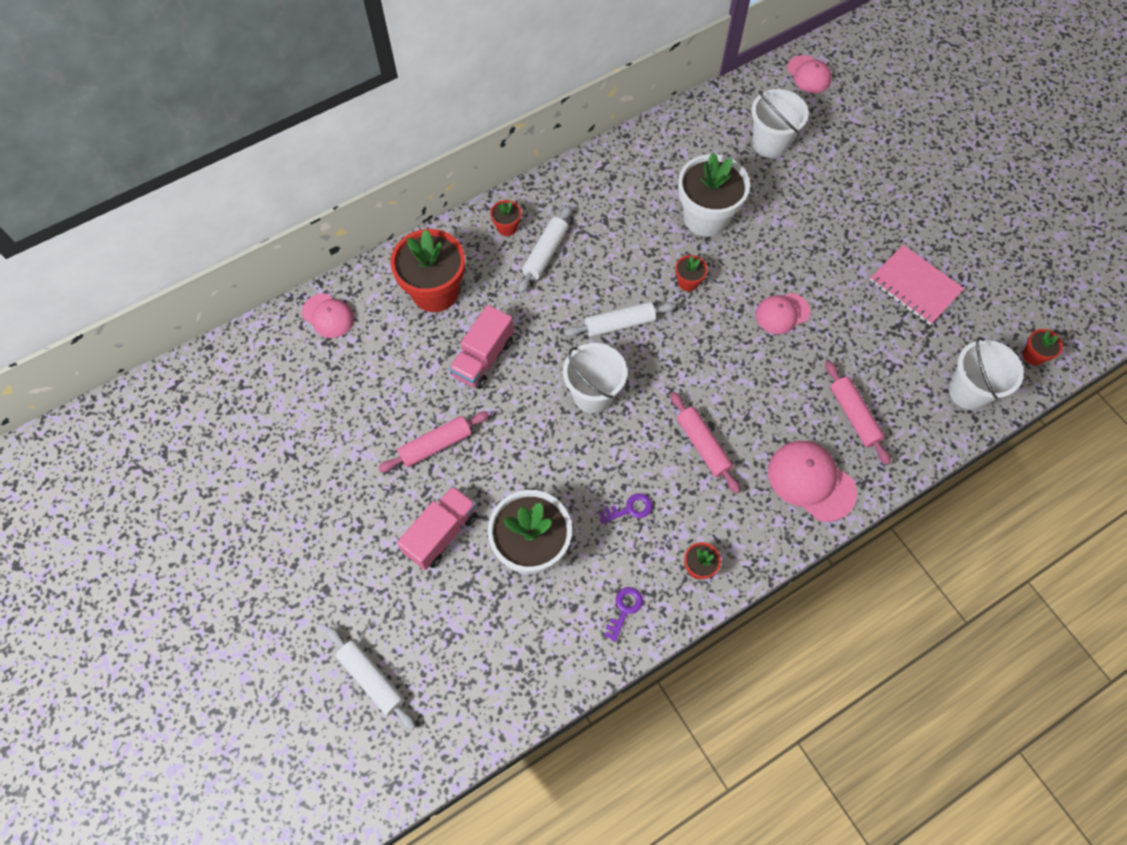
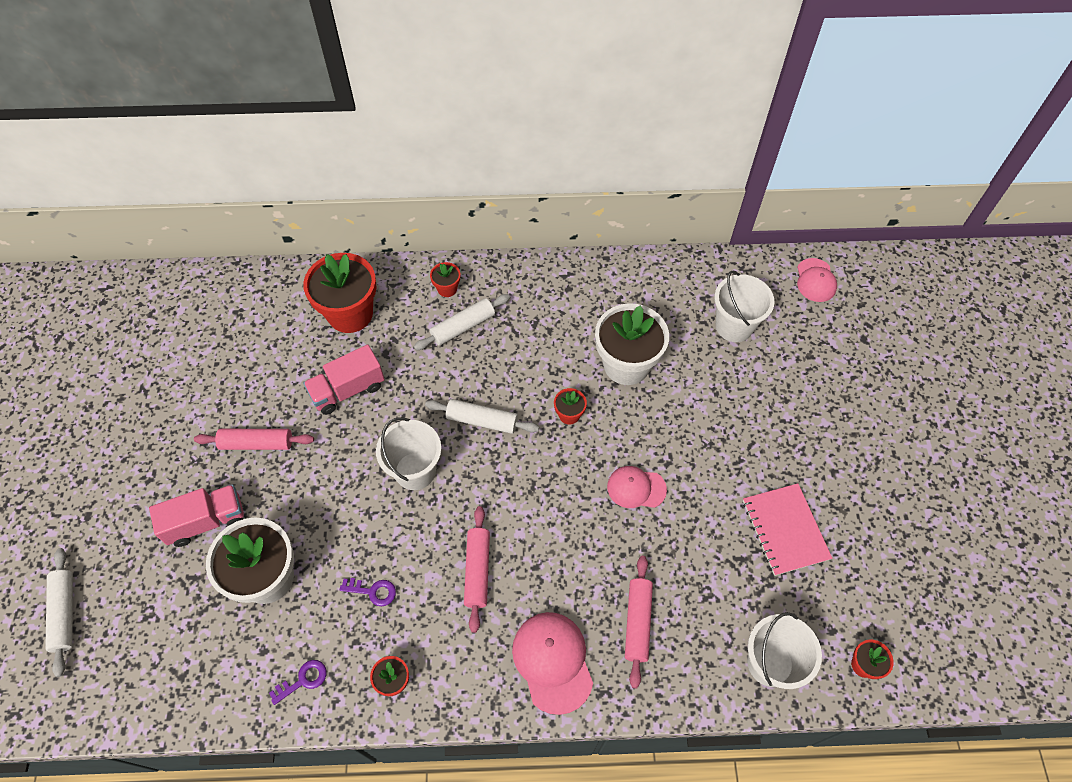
camera: 30 degrees right, 5 degrees down
(328, 316) = (254, 291): pink cap -> none

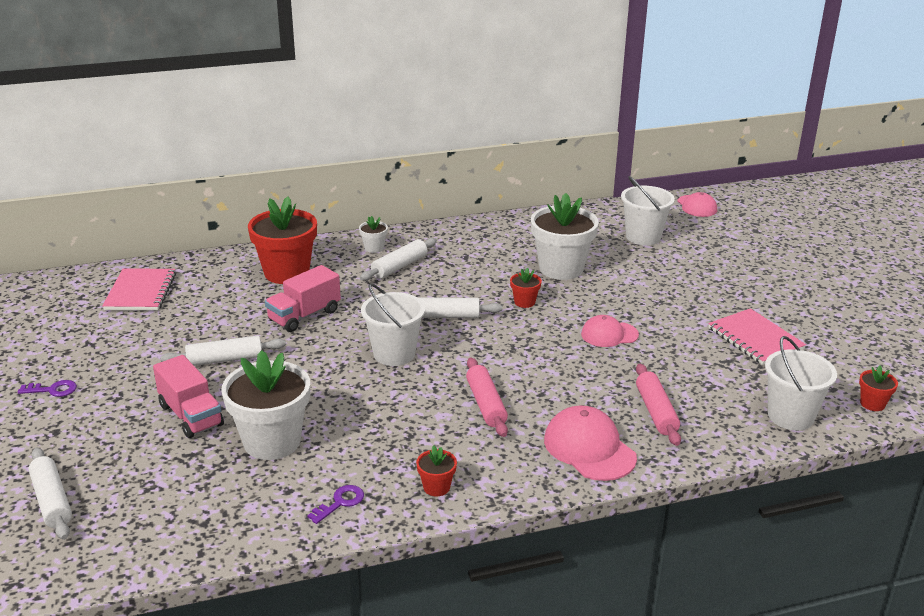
camera: 15 degrees left, 30 degrees down
(206, 317) = (140, 292): none -> pink notebook
(206, 521) = (191, 415): pink truck -> pink truck turned 90 degrees clockwise
(257, 443) = (225, 359): pink rolling pin -> white rolling pin
(373, 591) = (387, 433): purple key -> purple key (53, 390)
(447, 289) = (374, 248): red flower pot -> white flower pot

